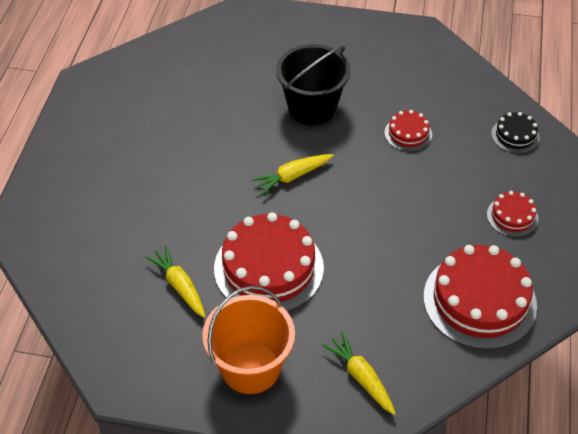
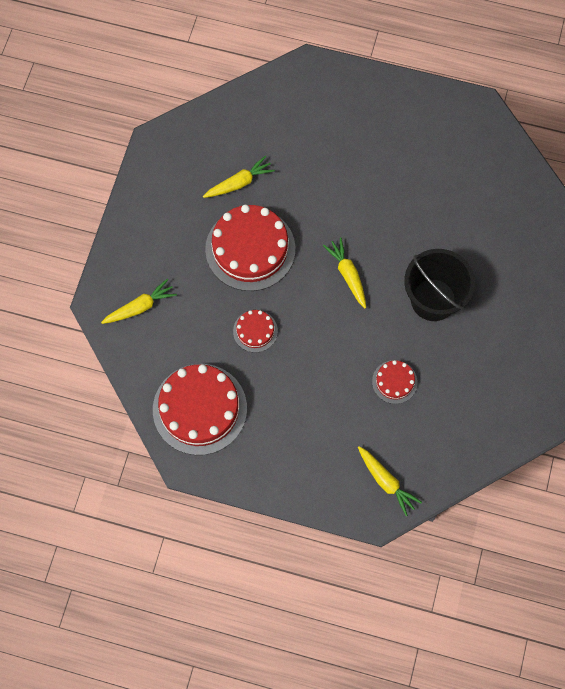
camera: 95 degrees right, 20 degrees up
(250, 368) = (159, 230): orange bucket -> none
(512, 216) = (286, 456): red cake -> red cake (255, 331)
(515, 135) = (386, 481): black cake -> yellow carrot

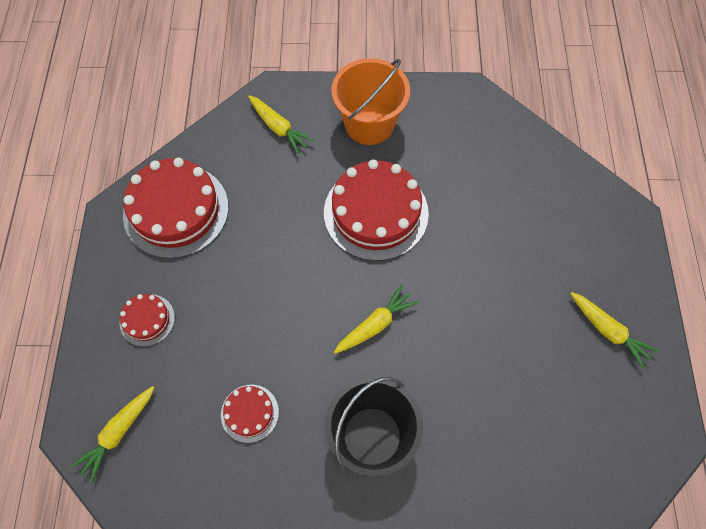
camera: 75 degrees right, 5 degrees down
(161, 231) = (369, 124): none -> orange bucket
(239, 183) = (452, 182): yellow carrot -> yellow carrot (608, 331)
(255, 331) = (278, 242): red cake -> red cake (147, 320)

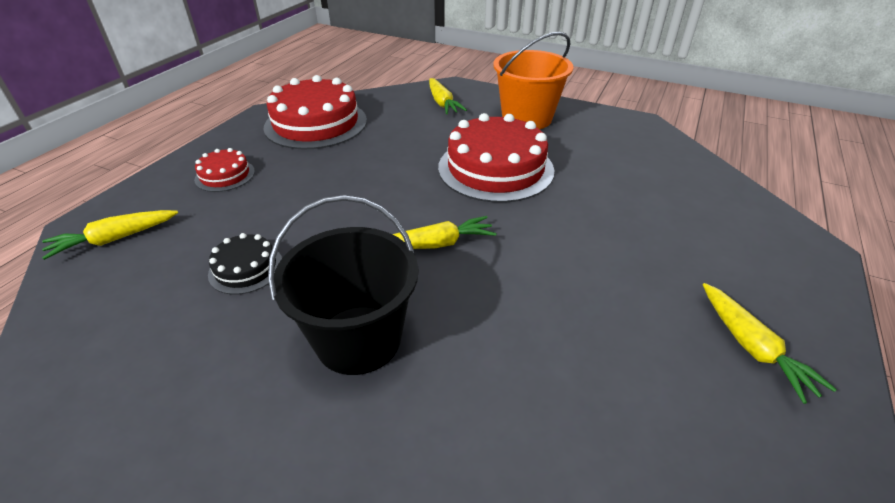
camera: 25 degrees right, 25 degrees down
(249, 413) = (246, 268): red cake -> black cake

